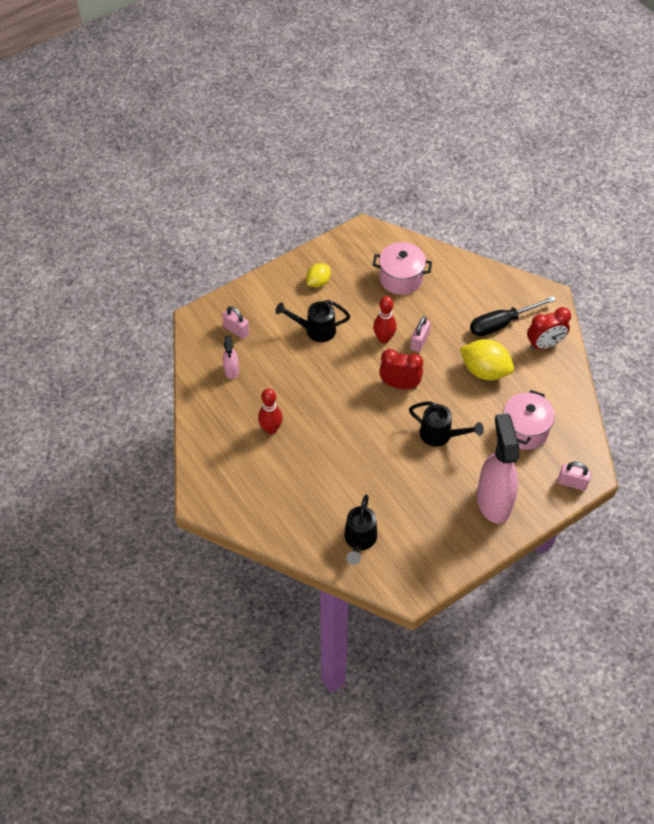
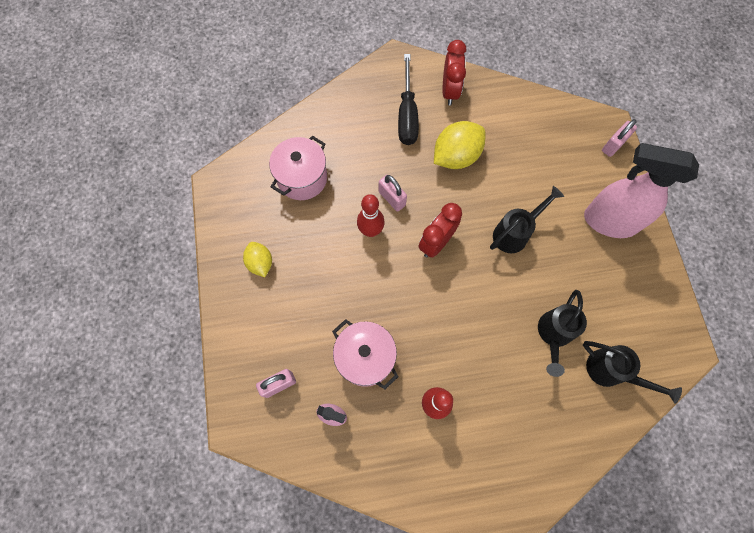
camera: 65 degrees left, 15 degrees up
(315, 330) = (324, 296): black watering can -> black watering can (553, 335)
(524, 430) = (540, 156): pink pot -> pink pot (365, 358)

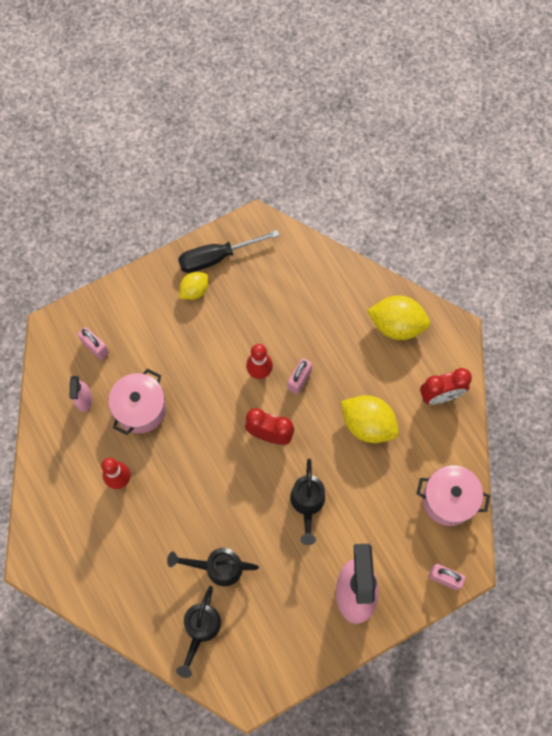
camera: 70 degrees right, 0 degrees up
(302, 178) = (289, 293): pink pot -> pink pot (448, 500)
(371, 101) = (396, 325): none -> yellow lemon
(407, 114) = (396, 363): black screwdriver -> black screwdriver (217, 257)
(515, 233) = (307, 504): black watering can -> black watering can turned 60 degrees clockwise

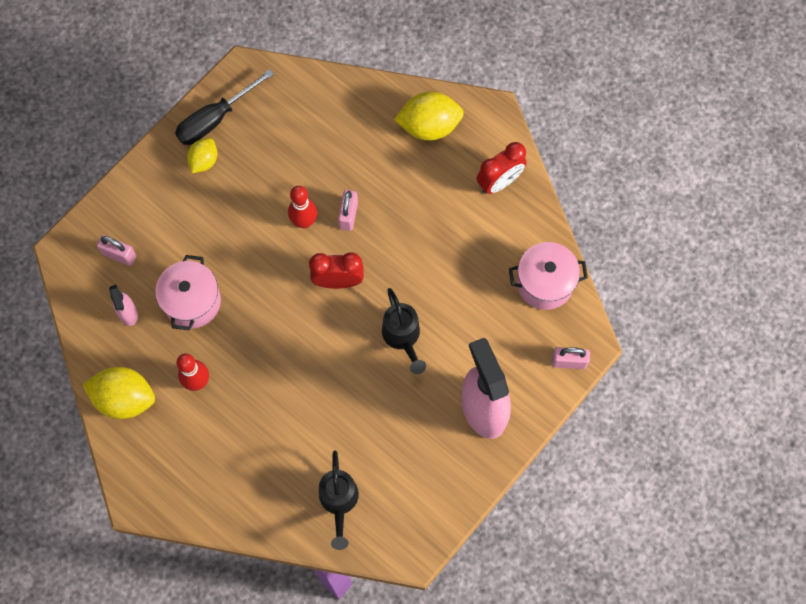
camera: 20 degrees left, 0 degrees up
(217, 567) = (333, 433): black watering can -> none
(368, 424) = (436, 236): yellow lemon -> yellow lemon (125, 398)

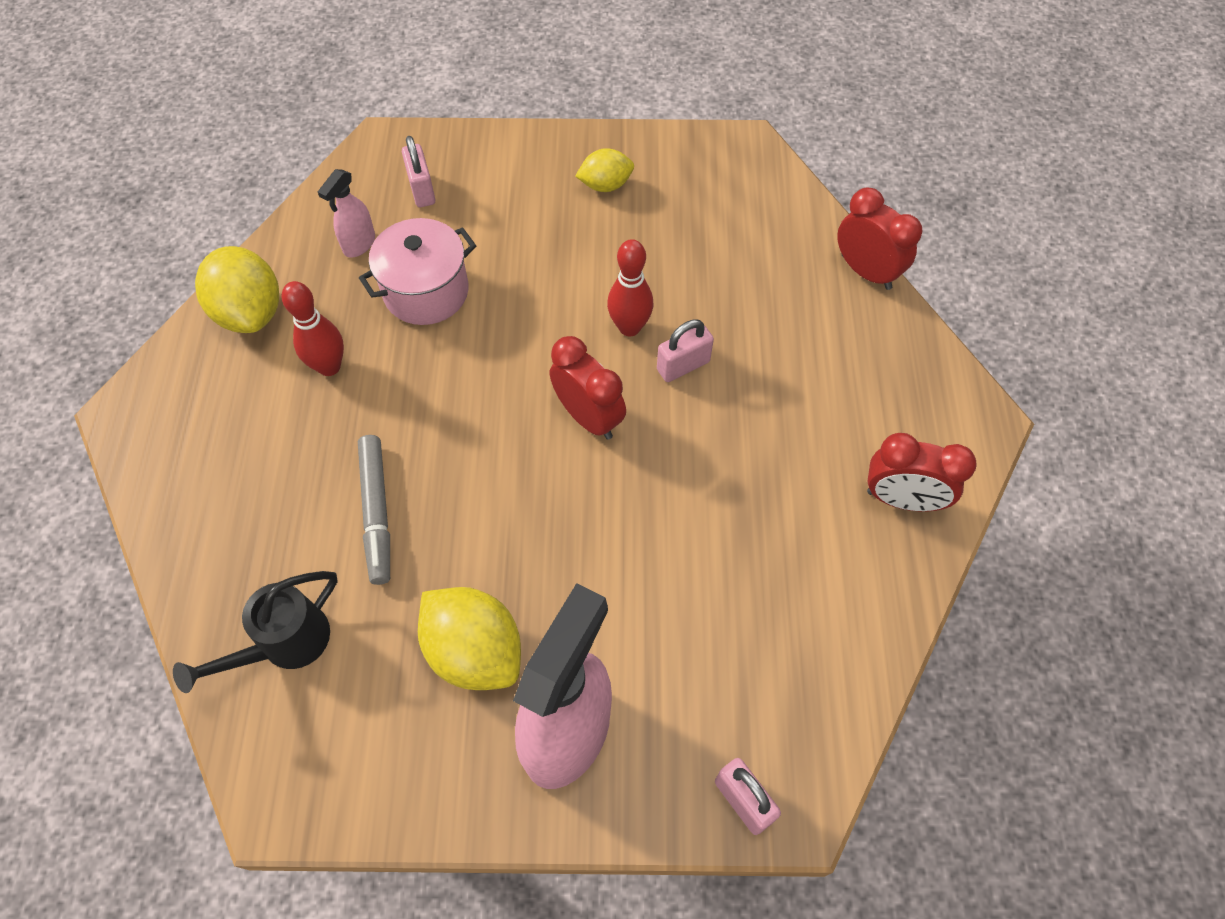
camera: 50 degrees right, 10 degrees down
(215, 119) = (664, 161): black screwdriver -> none
(305, 415) = (377, 512): none -> grey marker
(372, 86) = (866, 271): none -> red clock
(403, 338) = (580, 548): black watering can -> none
(429, 126) = (885, 365): yellow lemon -> yellow lemon (474, 651)
(544, 283) = (825, 670): pink pot -> none

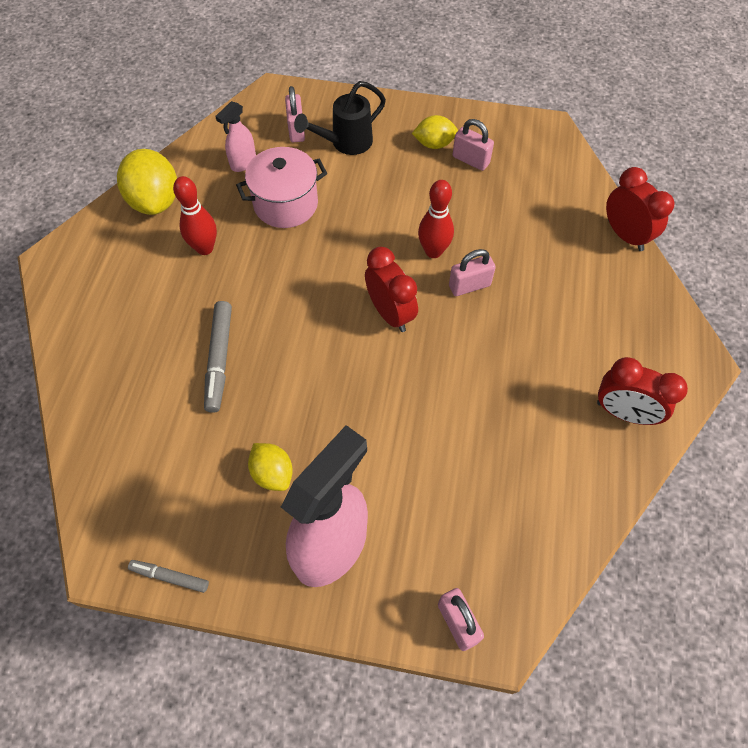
camera: 10 degrees right, 0 degrees up
(284, 645) = (133, 445): black watering can -> black watering can (345, 143)
(365, 809) = (170, 577): none -> grey marker
(474, 651) = (272, 473): yellow lemon -> yellow lemon, size x0.59
(656, 200) = (470, 160): none -> pink padlock

